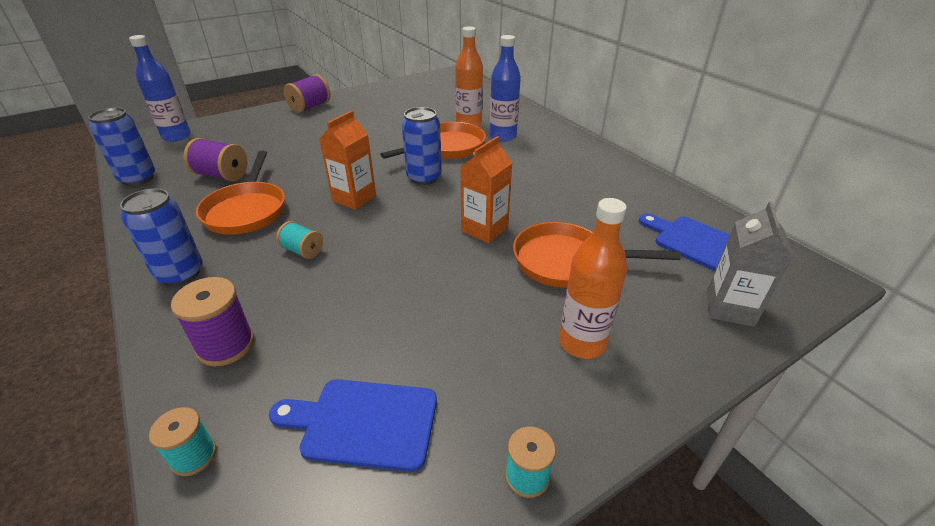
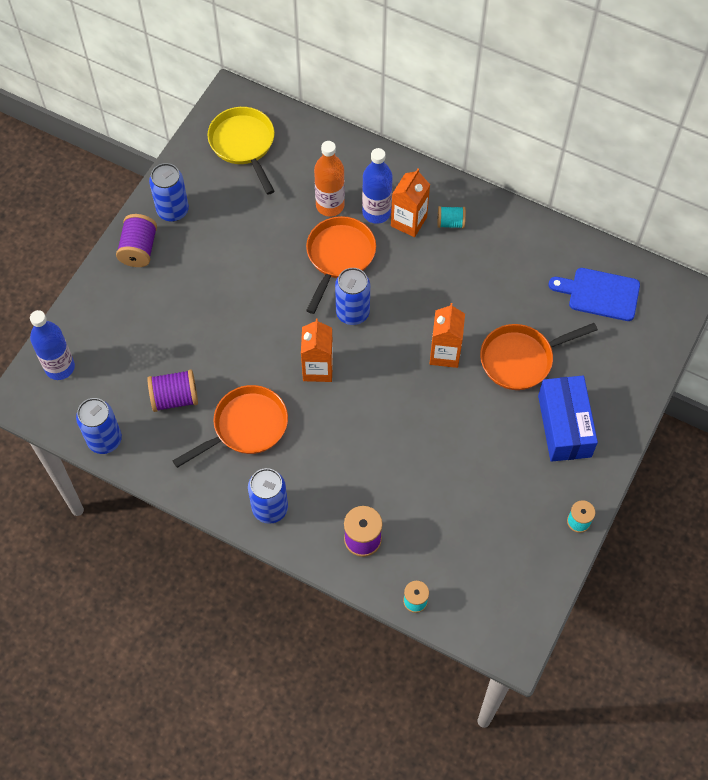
camera: 30 degrees left, 25 degrees up
(246, 210) = (246, 427): orange pan -> orange pan turned 90 degrees counterclockwise
(302, 251) = (333, 444): turquoise spool -> turquoise spool (450, 223)
(355, 99) = (173, 210): none -> blue can
(363, 422) = (482, 539): blue cutting board -> none
(437, 89) = (244, 144): none -> yellow pan
(526, 147) = (408, 221): none -> orange carton
(582, 343) = (564, 426): orange bottle -> blue box
(729, 308) = (636, 351): grey carton -> none

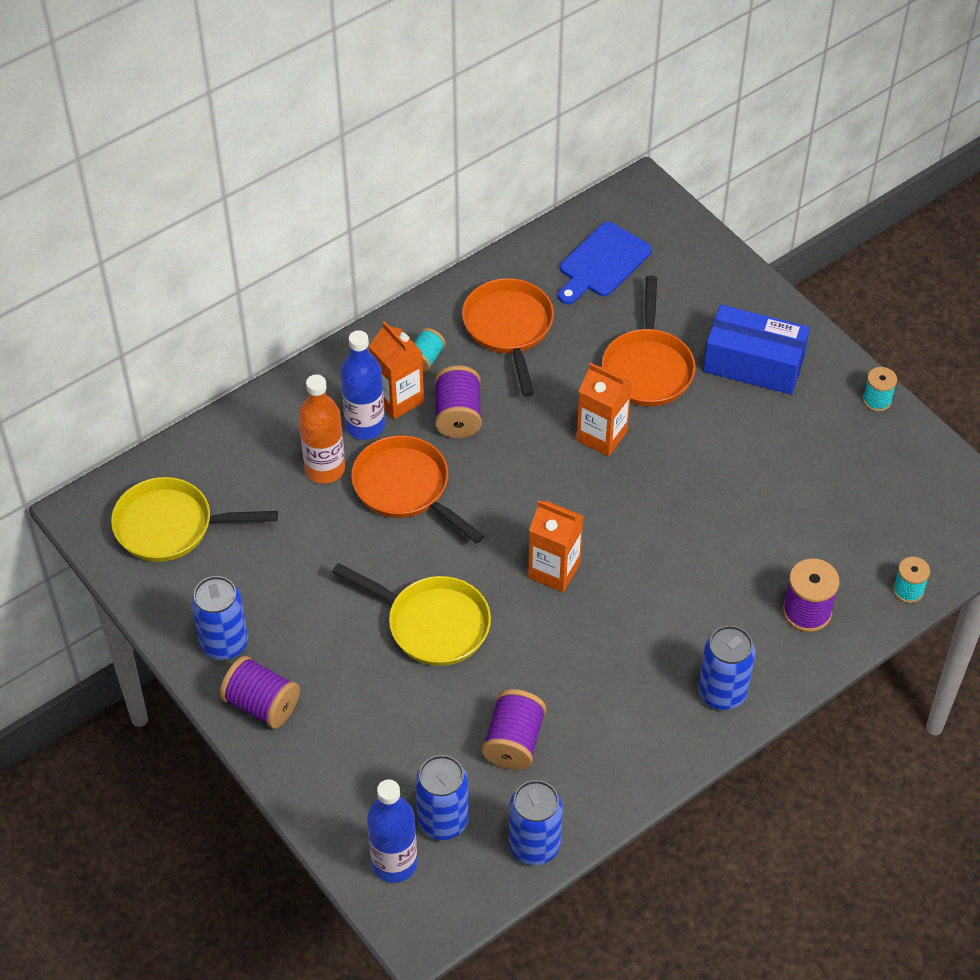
camera: 65 degrees left, 10 degrees down
(241, 315) = (432, 624): none -> yellow pan
(246, 427) = (596, 677): orange pan -> orange pan (509, 328)
(352, 313) = (495, 505): blue can -> blue can (443, 821)
(414, 261) = (458, 415): none -> purple spool

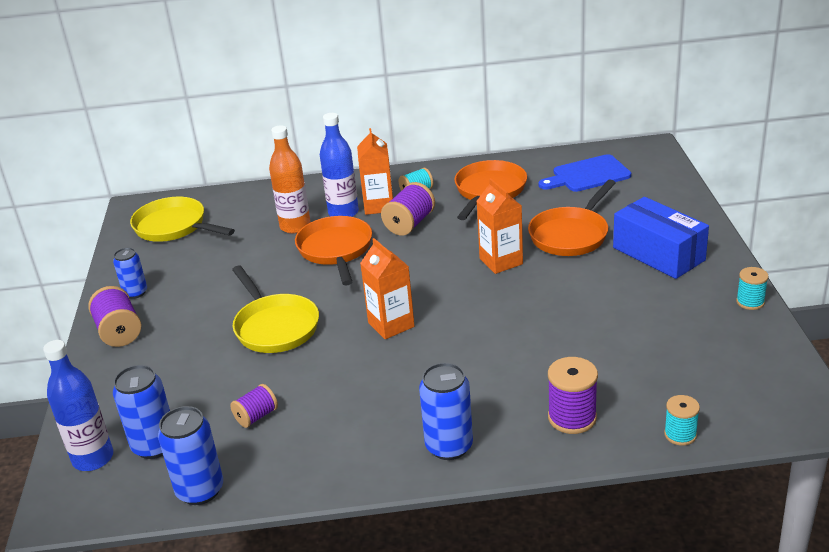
camera: 35 degrees right, 20 degrees down
(224, 643) = (135, 293): blue can -> blue can, size x0.65
(514, 742) = (256, 416): purple spool -> purple spool, size x0.64

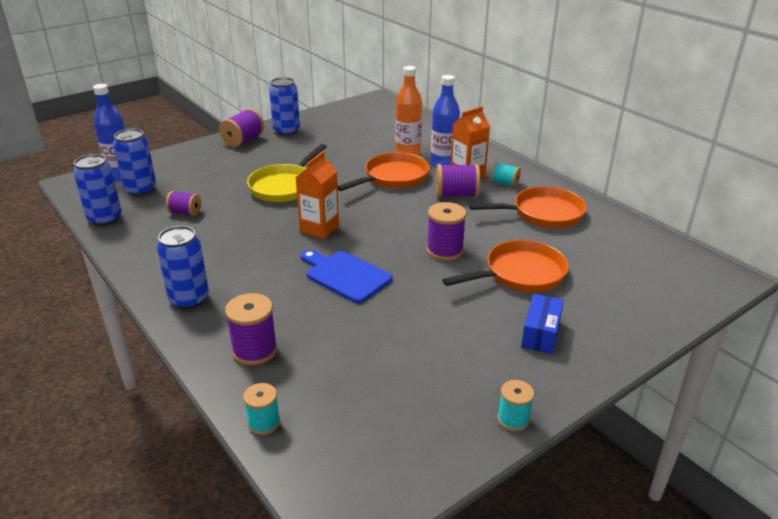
camera: 55 degrees right, 0 degrees up
(135, 293) = (286, 131): blue can -> blue can, size x1.54
(174, 227) = (367, 117): yellow pan -> none
(501, 261) = (444, 250): orange carton -> purple spool
(571, 235) = (520, 274): orange pan -> orange pan turned 150 degrees clockwise
(587, 175) = (630, 255): blue cutting board -> blue cutting board (345, 275)
(658, 254) = (541, 333): blue box -> blue box, size x0.61

